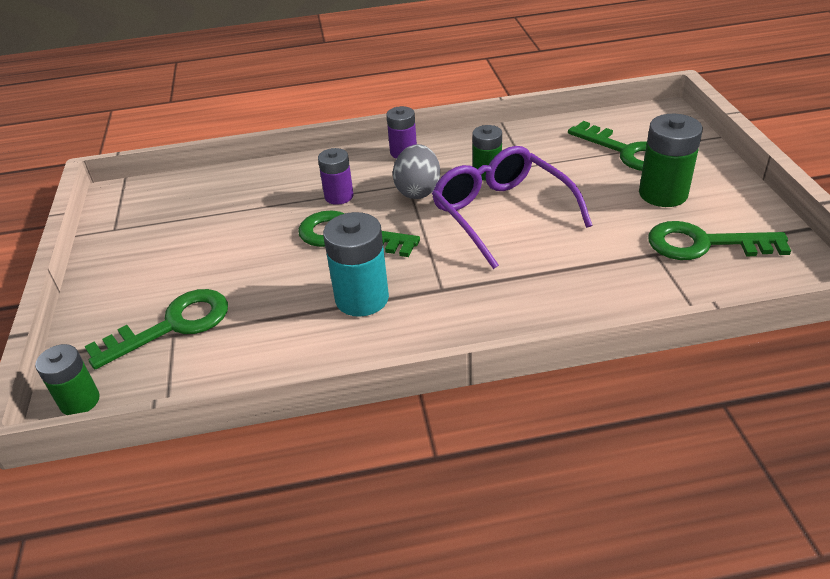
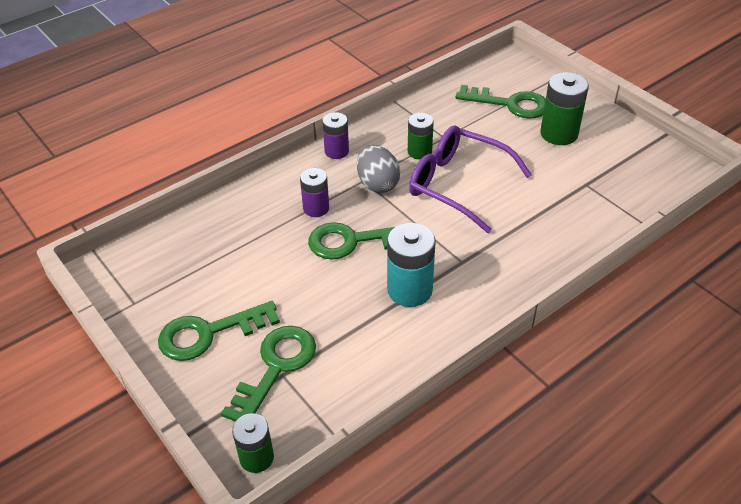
camera: 30 degrees left, 5 degrees up
(704, 244) = (612, 166): green key -> green key (209, 333)

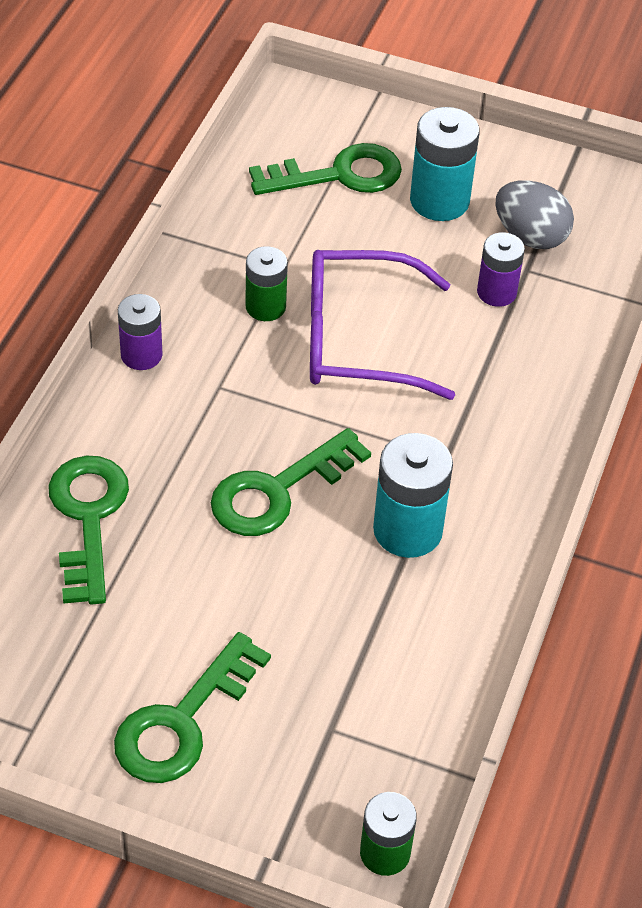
camera: 35 degrees left, 5 degrees up
(275, 368) = (315, 724): green key -> green key (88, 519)
(316, 208) = (183, 462): purple battery -> purple battery (496, 292)
(377, 184) = (244, 385): grey egg -> grey egg (530, 236)
(559, 134) = (439, 201): green battery -> turquoise battery

